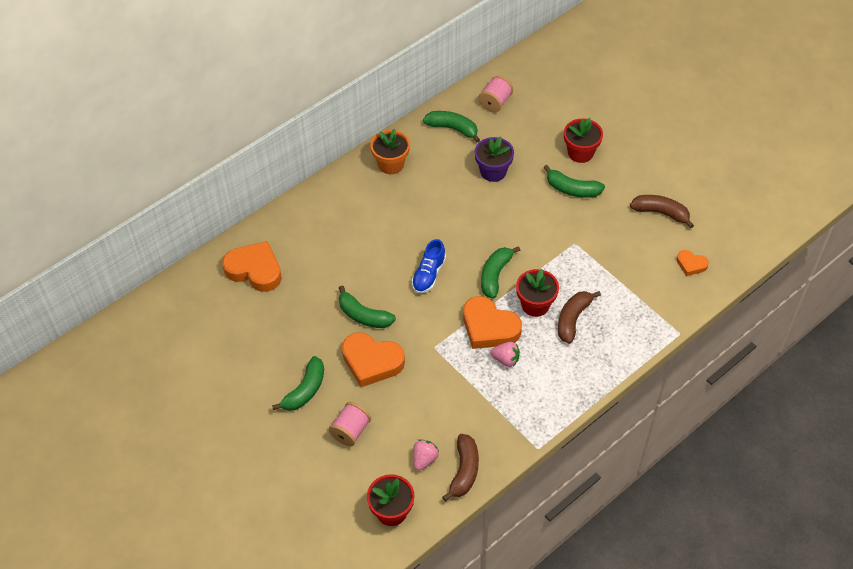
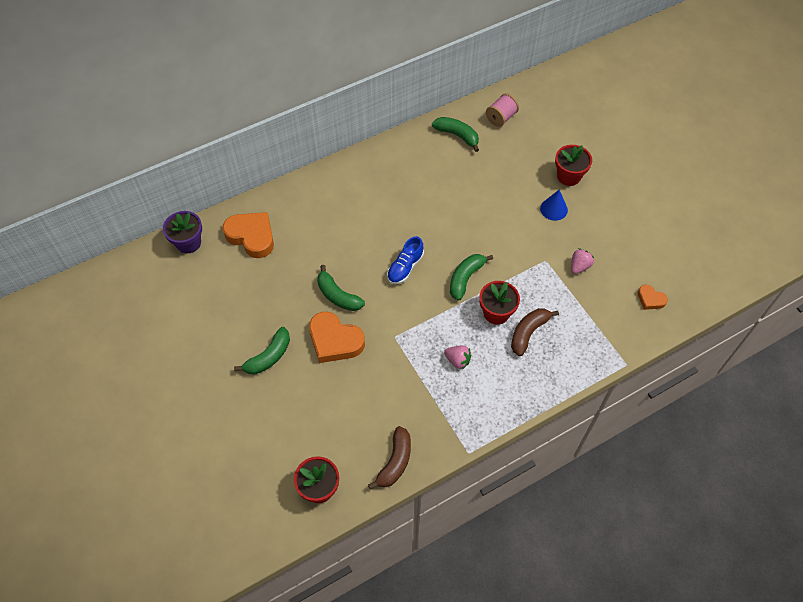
camera: 10 degrees right, 5 degrees up
(350, 431) = (300, 403): pink spool -> none
(391, 164) = (395, 159): orange flower pot -> none
(424, 459) = (361, 443): pink strawberry -> pink strawberry (579, 266)
(489, 327) = (449, 327): orange heart -> none
(493, 171) = (485, 181): purple flower pot -> purple flower pot (188, 243)
(572, 189) = (553, 209): green banana -> blue cone
(661, 213) = (632, 245): brown banana -> none

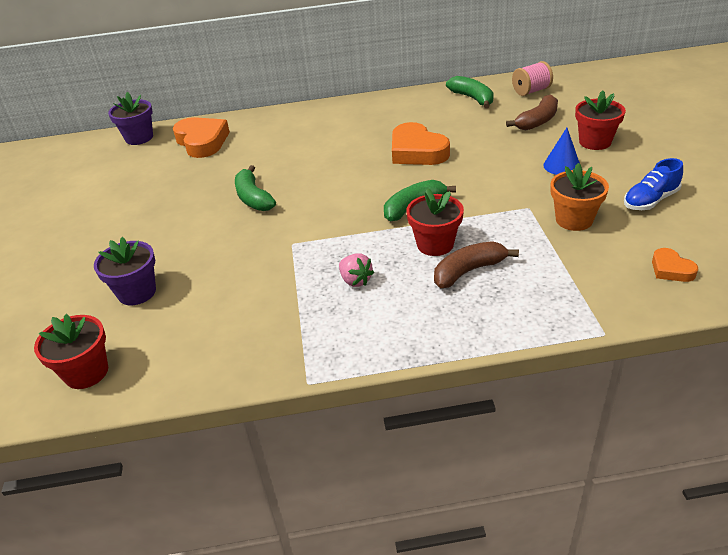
camera: 25 degrees right, 20 degrees down
(269, 357) = (138, 234): green banana -> none
(307, 413) = (137, 292): none -> purple flower pot
(335, 340) = (220, 234): orange heart -> orange heart (417, 151)
(395, 462) = (202, 368): brown banana -> brown banana (537, 121)
(405, 267) = (346, 187): blue shoe -> blue shoe (650, 200)
(579, 266) = (574, 220): pink strawberry -> orange flower pot

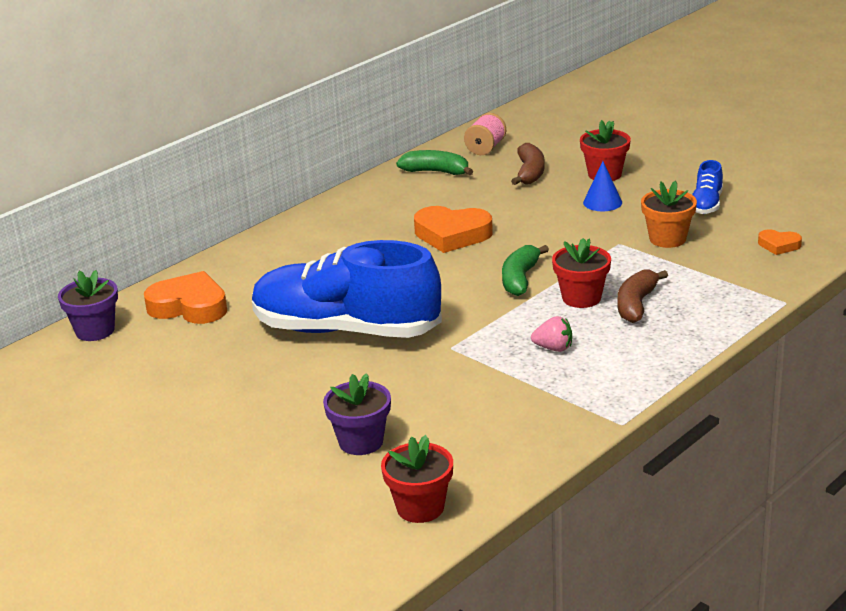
camera: 40 degrees left, 10 degrees down
(253, 198) = (346, 330): green banana -> blue shoe

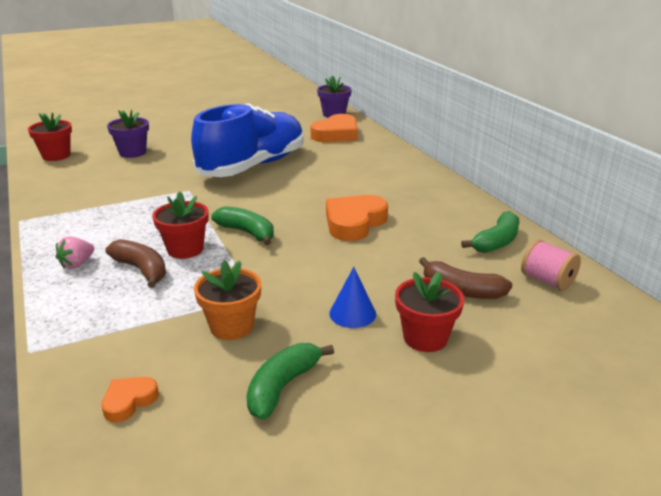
camera: 110 degrees right, 0 degrees up
(553, 348) = (135, 221): pink strawberry -> pink strawberry (77, 264)
(706, 204) = (282, 387): blue shoe -> green banana

